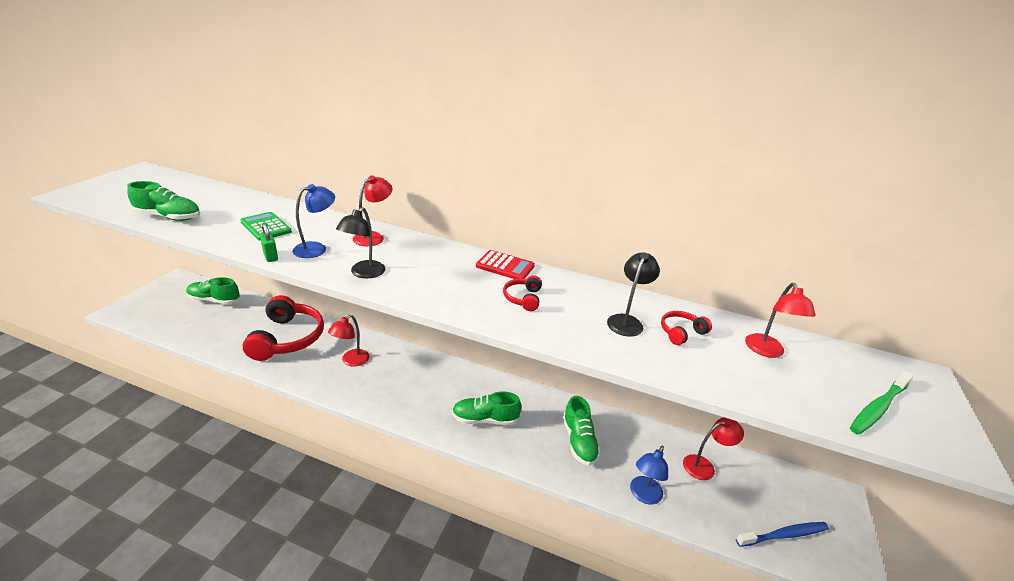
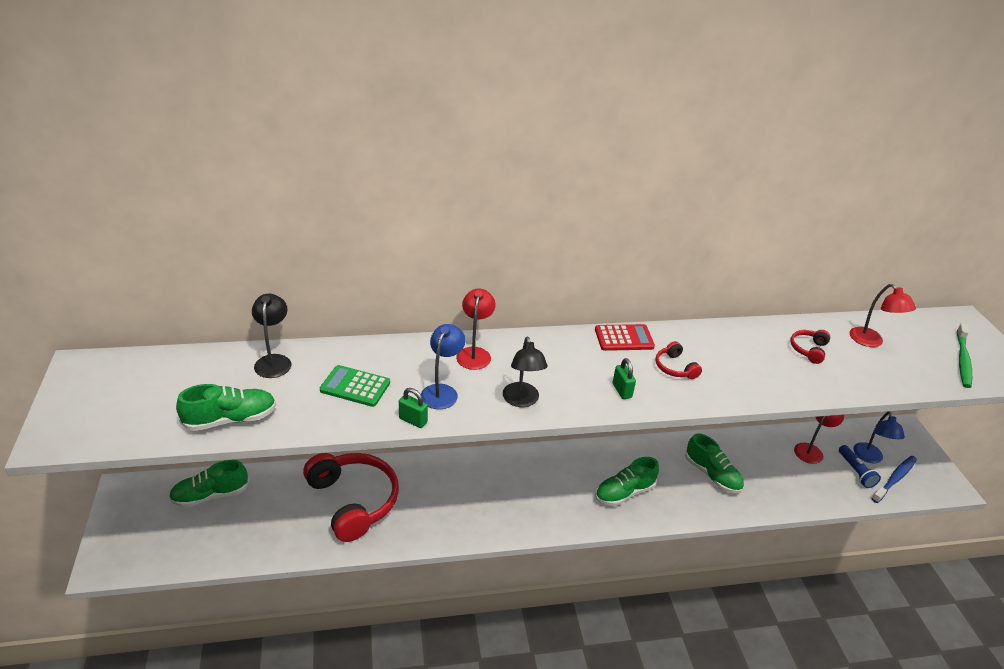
camera: 30 degrees left, 5 degrees up
(351, 361) = (448, 494): red lamp -> none
(453, 296) = (622, 391): none -> green padlock
(627, 321) = (766, 356): black lamp -> black lamp (274, 361)
(643, 495) = (791, 497): blue lamp -> blue lamp (869, 458)
(740, 507) = (855, 471): none -> blue flashlight

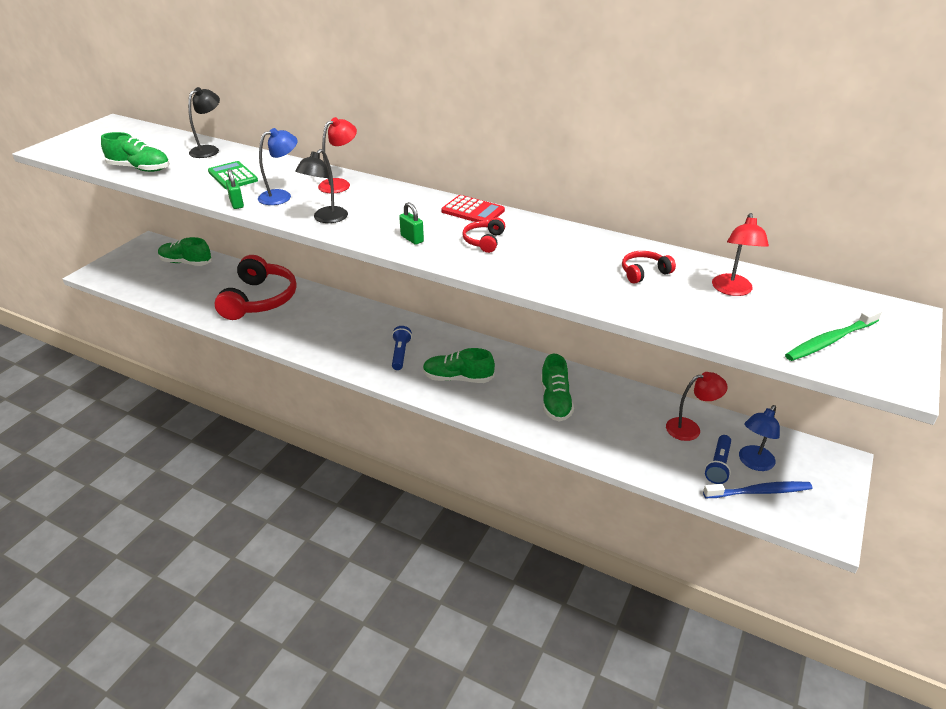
camera: 40 degrees right, 0 degrees up
(553, 493) = (400, 354): none -> blue flashlight
(622, 391) = (412, 239): green padlock -> green padlock turned 60 degrees counterclockwise

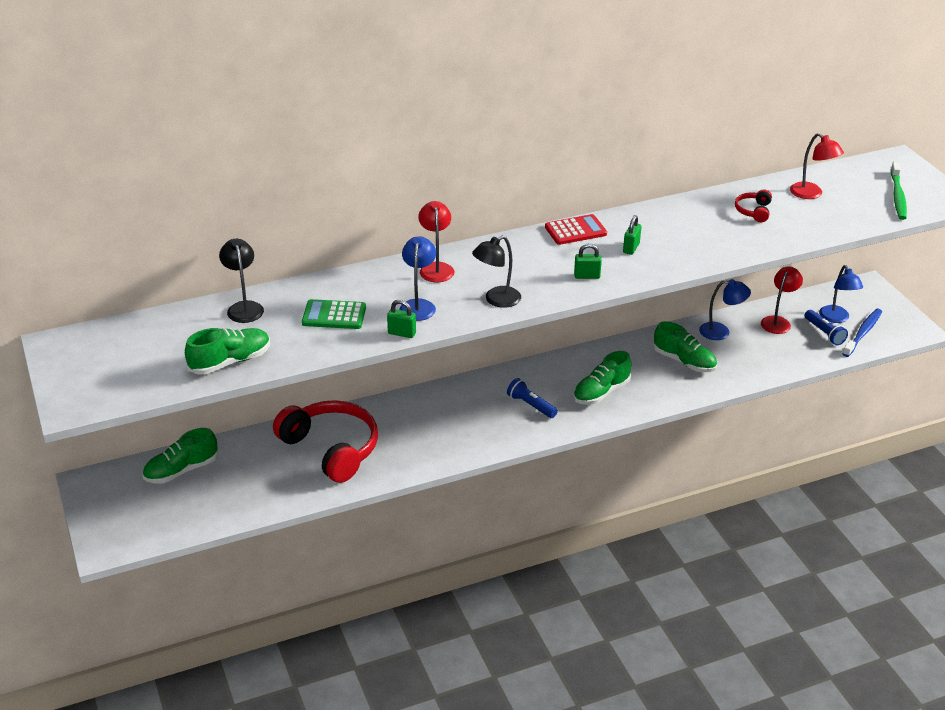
camera: 50 degrees left, 0 degrees up
(326, 218) = (496, 300): black lamp -> black lamp turned 75 degrees clockwise
(484, 241) = (631, 248): red headphones -> green padlock
(625, 402) = (721, 332): none -> blue lamp

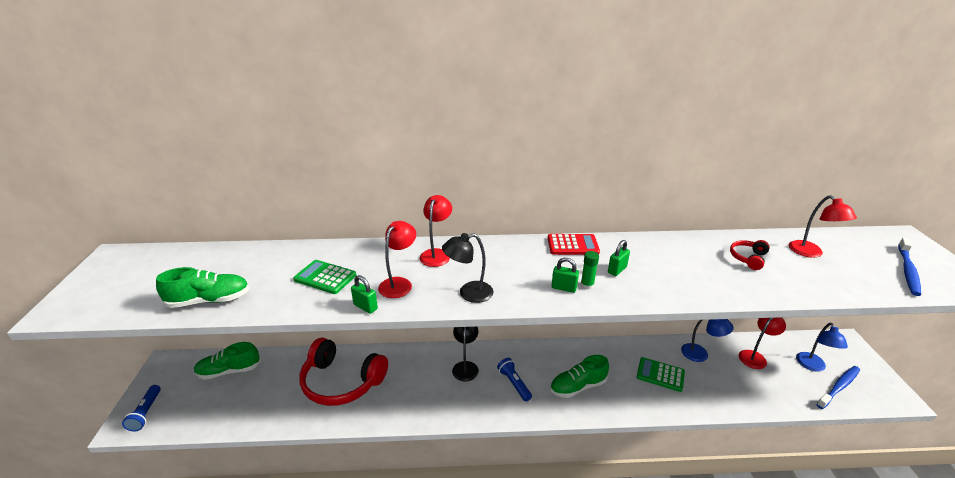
camera: 20 degrees right, 5 degrees down
(244, 307) = (266, 256): black lamp -> black lamp (465, 366)
(331, 449) = (342, 381): red headphones -> red headphones turned 135 degrees clockwise
(418, 305) = (399, 283): blue lamp -> red lamp
(608, 269) = (587, 285): none -> green glue stick
(684, 361) = (660, 374): green shoe -> green calculator
(824, 333) = (799, 378): blue flashlight -> blue flashlight (146, 413)
(897, 196) = (907, 271): green toothbrush -> blue toothbrush

